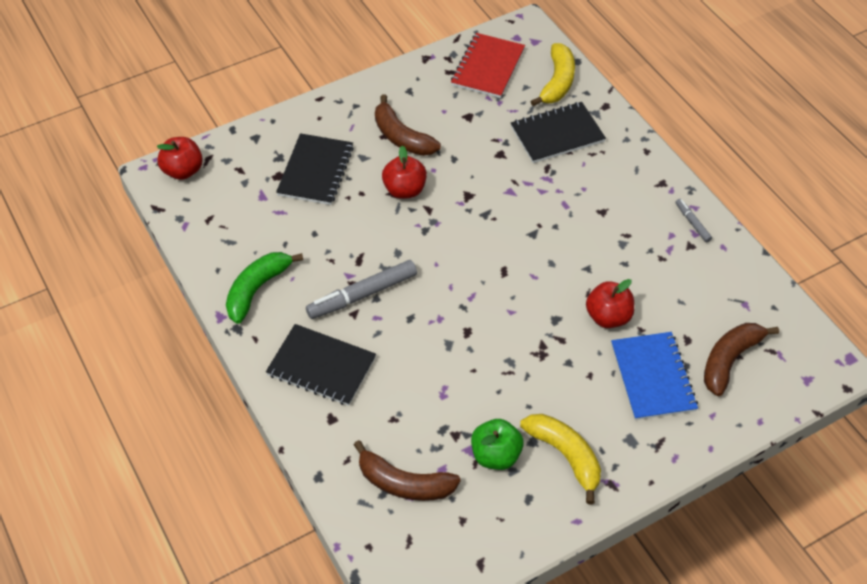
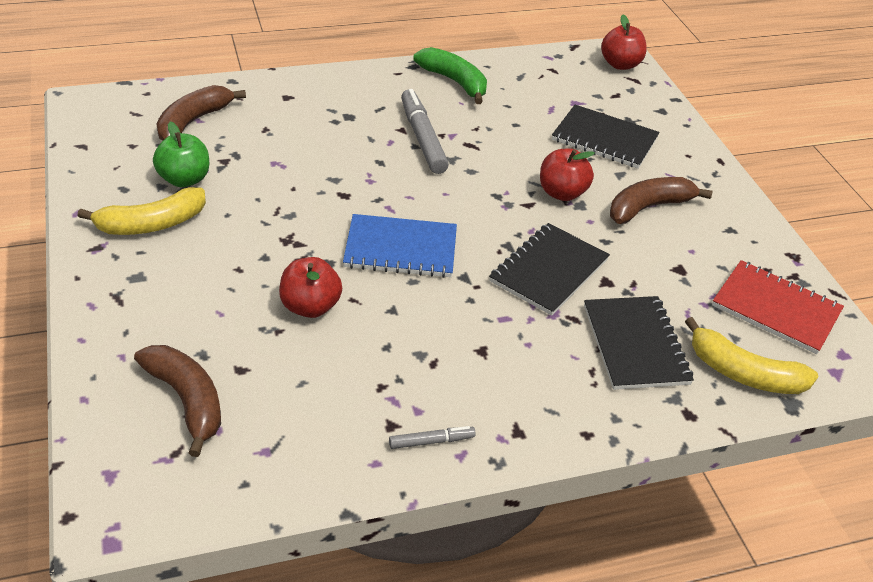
camera: 100 degrees right, 10 degrees down
(321, 366) = (347, 101): black notebook -> black notebook (549, 271)
(653, 377) = (205, 319): blue notebook -> blue notebook (400, 249)

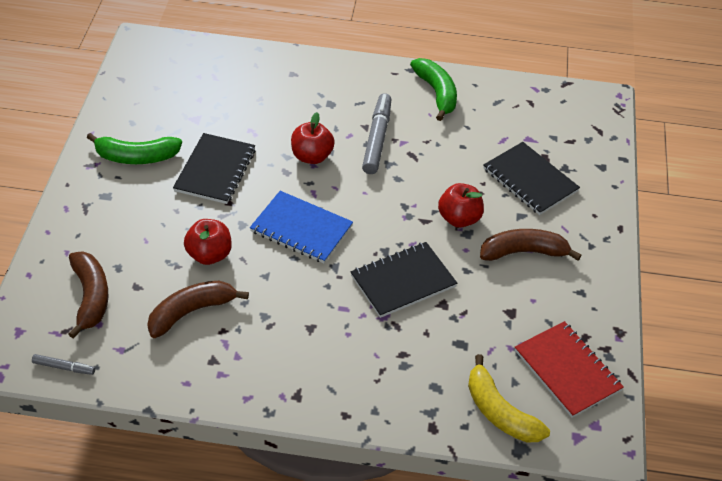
camera: 25 degrees right, 5 degrees up
(152, 224) = (136, 157): yellow banana -> green banana
(184, 179) = (178, 126): green apple -> none
(193, 121) = (210, 78): brown banana -> brown banana (191, 312)
(431, 441) = (232, 381): grey marker -> grey marker (64, 367)
(620, 64) = (596, 112): red apple -> red apple (311, 156)
(635, 344) = (429, 361): black notebook -> black notebook (215, 170)

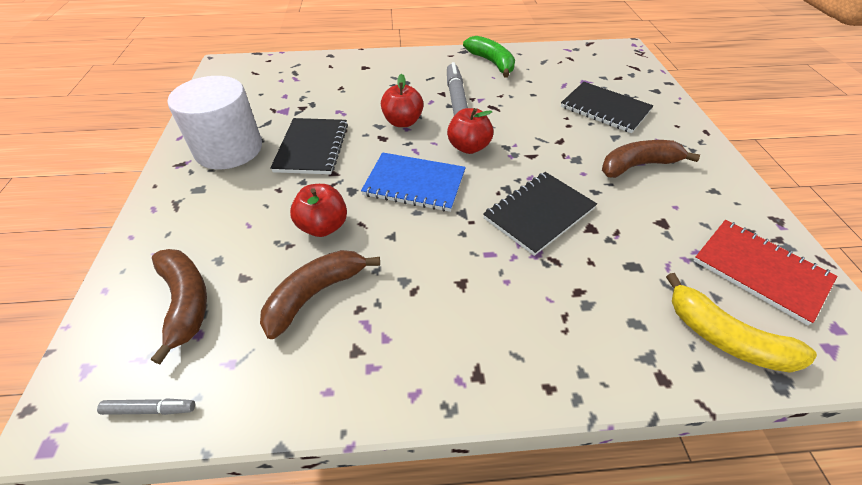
camera: 10 degrees left, 0 degrees up
(136, 157) = (229, 149): green banana -> white cylinder
(459, 219) = (562, 148): red apple -> red apple (468, 147)

